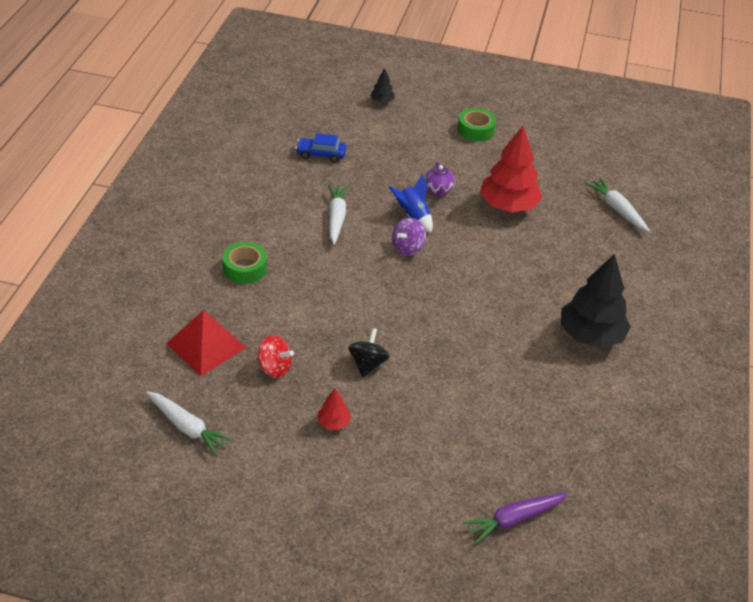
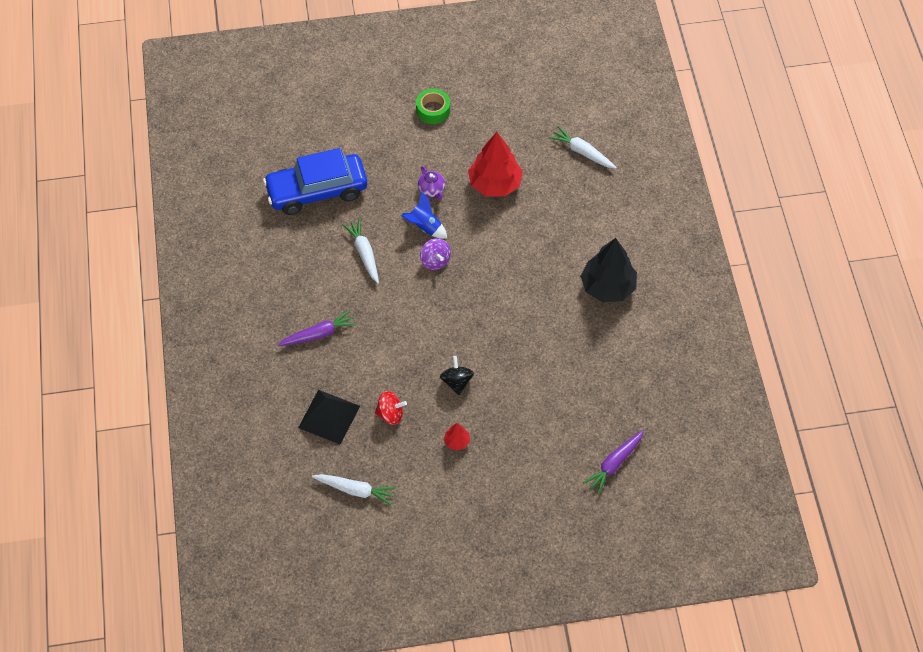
camera: 20 degrees left, 15 degrees up
(206, 345) = (329, 416): red pyramid -> black pyramid
(245, 268) = (319, 334): green tape -> purple carrot
(321, 154) = (317, 191): blue car -> blue car, size x2.21
(382, 101) = (338, 108): black tree -> none
(407, 248) = (435, 261): purple spinning top -> purple spinning top turned 45 degrees counterclockwise

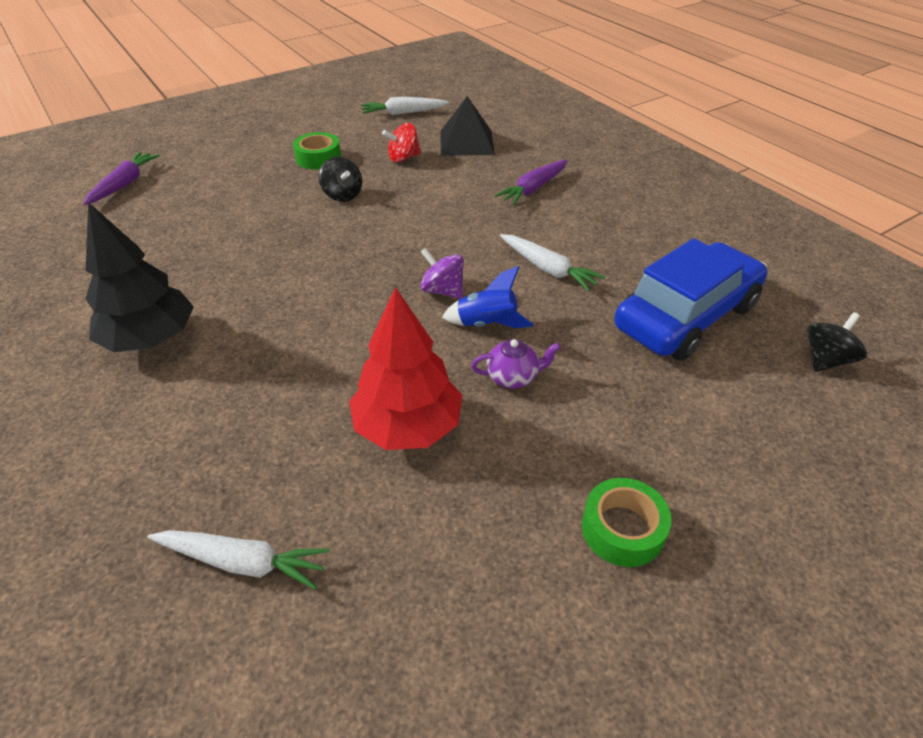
camera: 155 degrees right, 15 degrees down
(274, 141) = (826, 360): none -> black spinning top
(432, 190) = (513, 377): purple teapot -> purple teapot turned 135 degrees clockwise
(457, 441) = (318, 158): red tree -> green tape

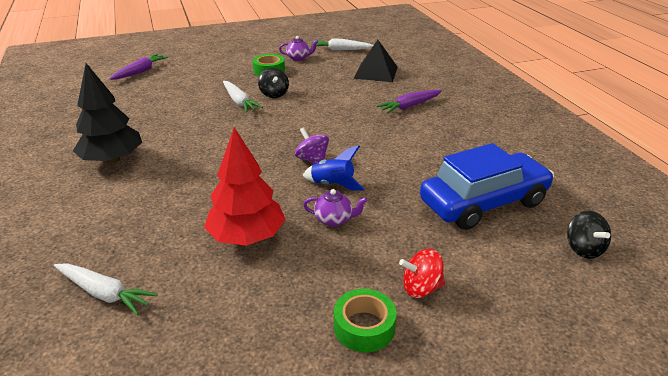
camera: 15 degrees right, 10 degrees down
(351, 133) = (298, 58): none -> purple teapot
(403, 158) = (326, 77): red spinning top -> red spinning top (421, 288)
(548, 269) = (394, 157): white carrot -> white carrot (239, 102)
(826, 360) = (583, 249): black spinning top -> black spinning top turned 105 degrees clockwise

